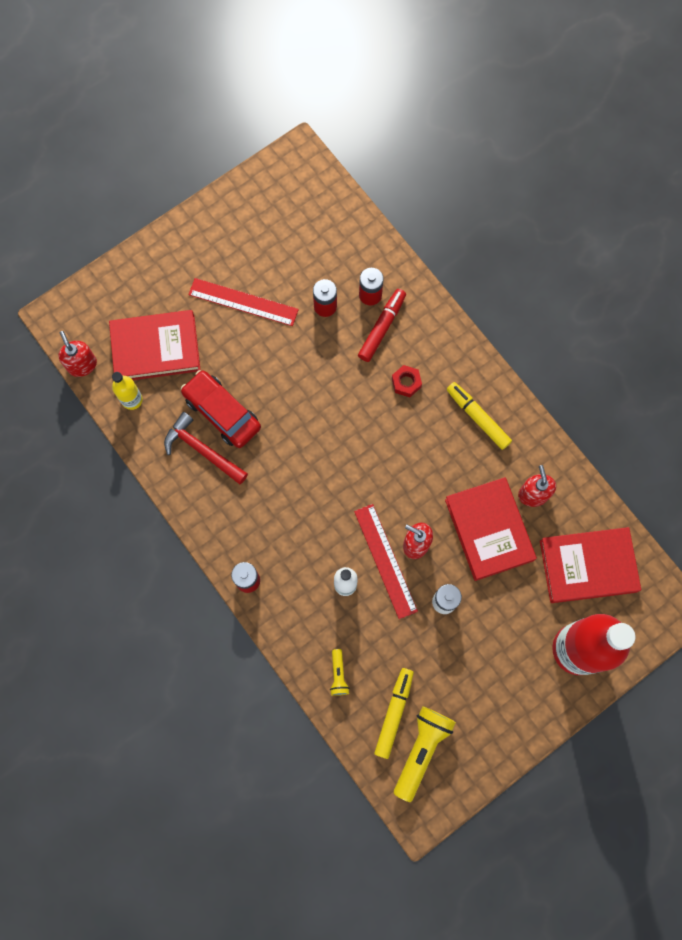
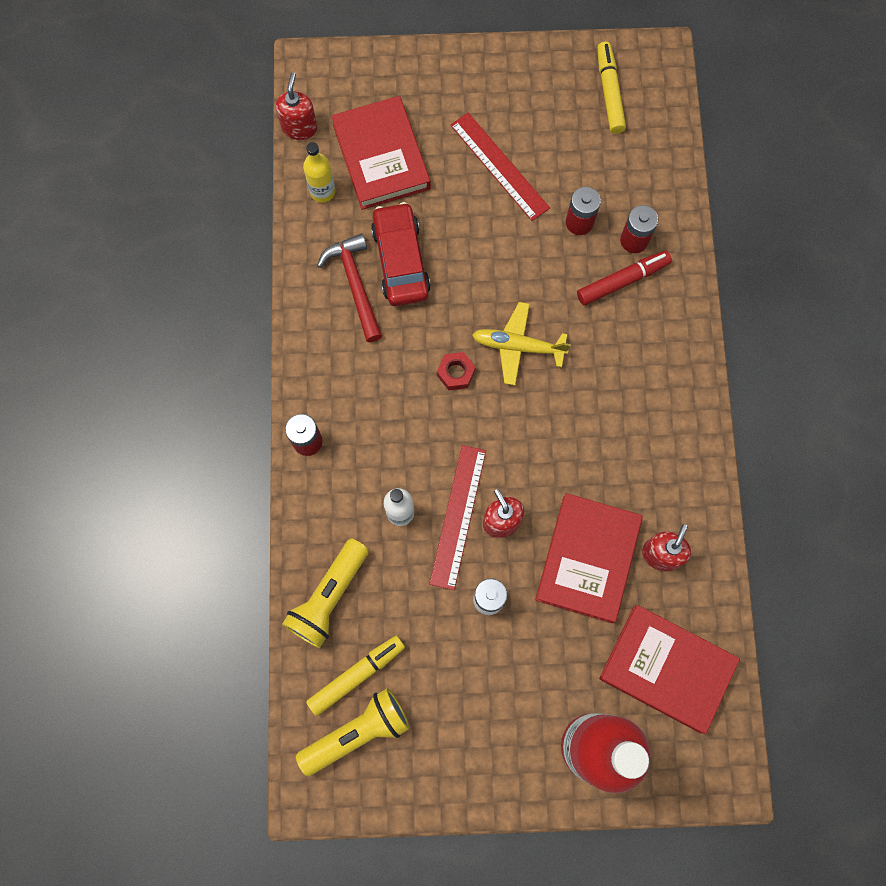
camera: 35 degrees right, 0 degrees up
(156, 348) = (381, 156): red book -> red book turned 45 degrees clockwise
(338, 675) = (329, 597): yellow flashlight -> yellow flashlight, size x1.97
(344, 418) = (518, 346): none -> yellow plane
(406, 383) = (608, 352): red nut -> red nut (456, 373)
(477, 417) = (658, 436): yellow marker -> yellow marker (609, 92)

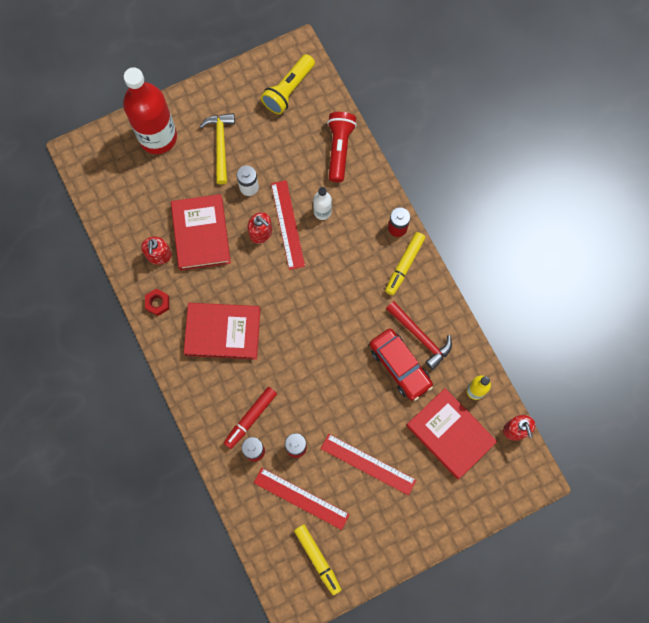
camera: 155 degrees right, 0 degrees up
(329, 597) = (339, 149): yellow flashlight -> red flashlight
(356, 675) = (303, 117): yellow marker -> yellow marker (404, 265)
(456, 373) = (329, 308): red nut -> red nut (157, 303)
(502, 688) = (220, 145): none -> yellow hammer
(518, 346) = (298, 343): yellow plane -> none
(599, 163) = (301, 498): none -> red ruler
(666, 669) = (132, 194): red book -> red book (223, 332)

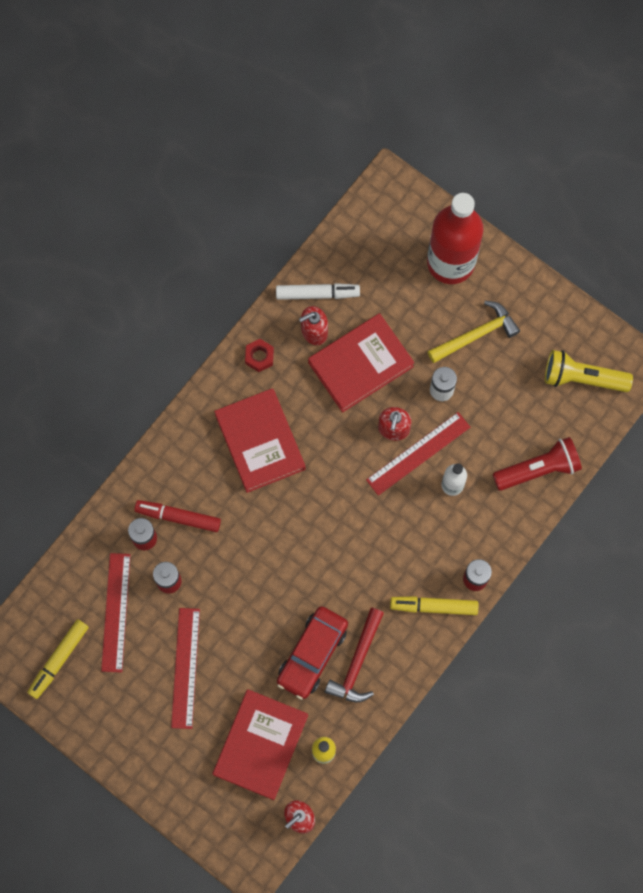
camera: 65 degrees right, 0 degrees up
(131, 240) = (317, 294): none -> white marker

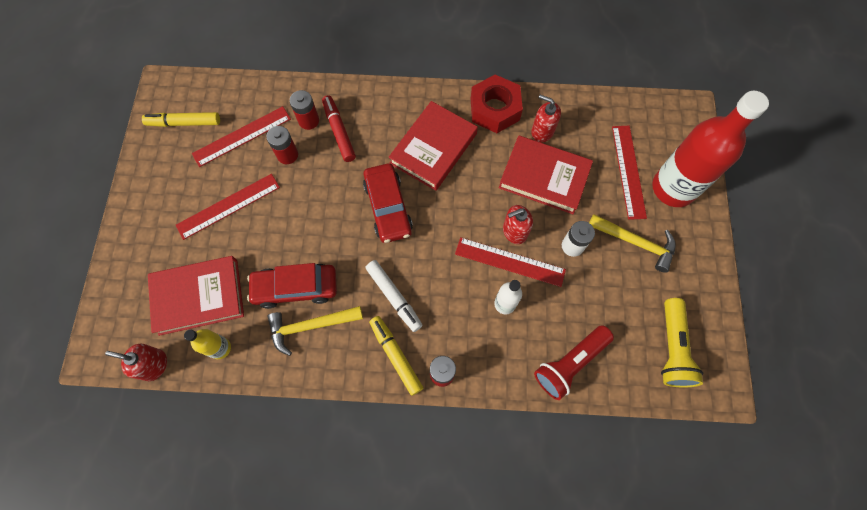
camera: 55 degrees right, 5 degrees down
(259, 357) = (495, 109): red nut -> red nut, size x1.99
(291, 523) = (388, 207): none -> red car
(317, 294) = (571, 116): white marker -> white marker (394, 297)
(357, 662) = (310, 326): red hammer -> yellow hammer
(407, 287) = (628, 171): none -> red ruler
(538, 469) = (570, 364): red flashlight -> red flashlight turned 105 degrees clockwise
(582, 378) = (672, 348): yellow flashlight -> yellow flashlight turned 150 degrees counterclockwise

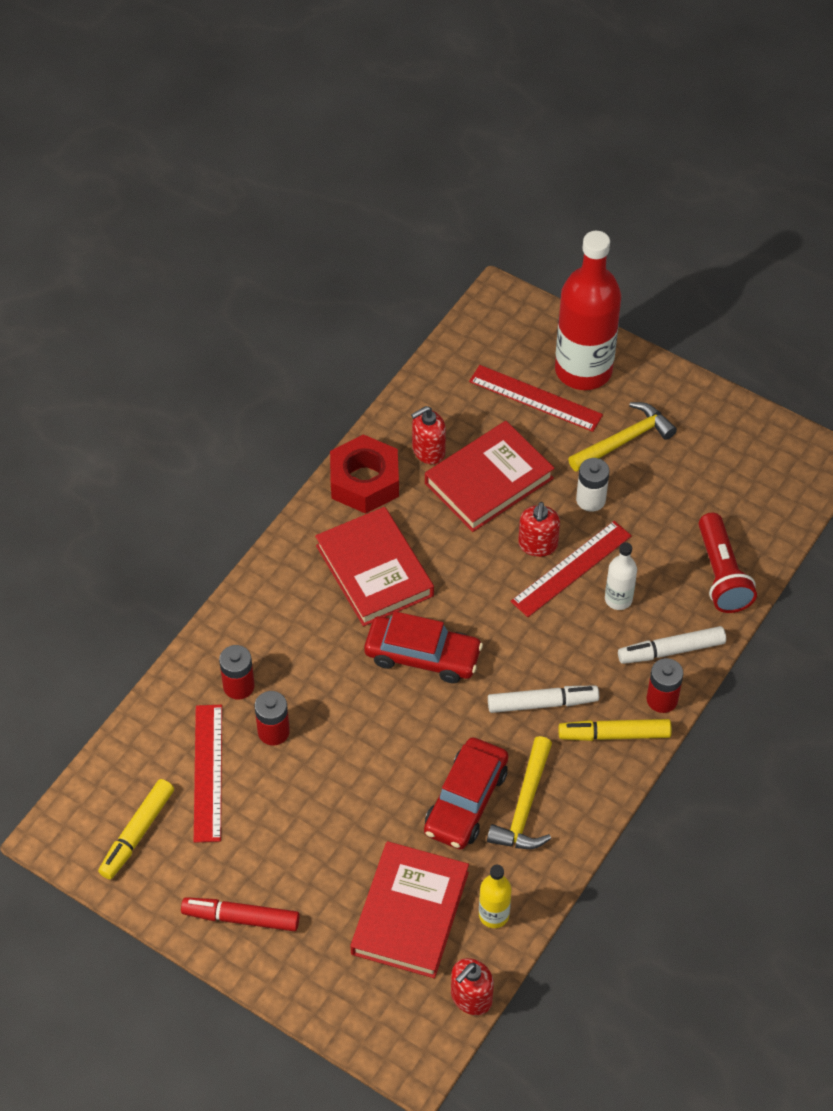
camera: 60 degrees left, 15 degrees down
(228, 206) = (303, 830): red ruler -> none
(339, 132) = (279, 660): red marker -> red marker (241, 918)
(485, 360) = (671, 650): none -> white marker
(672, 348) = (759, 475): yellow flashlight -> none

